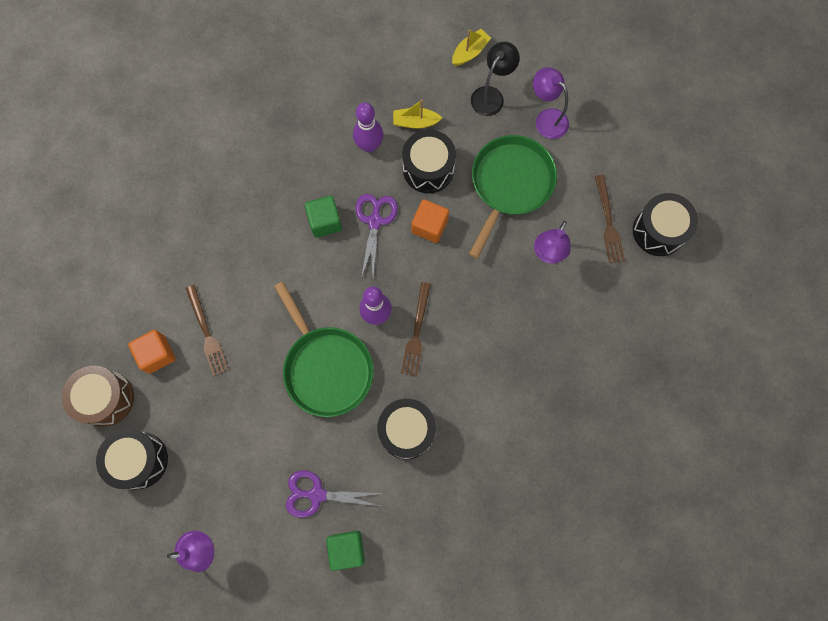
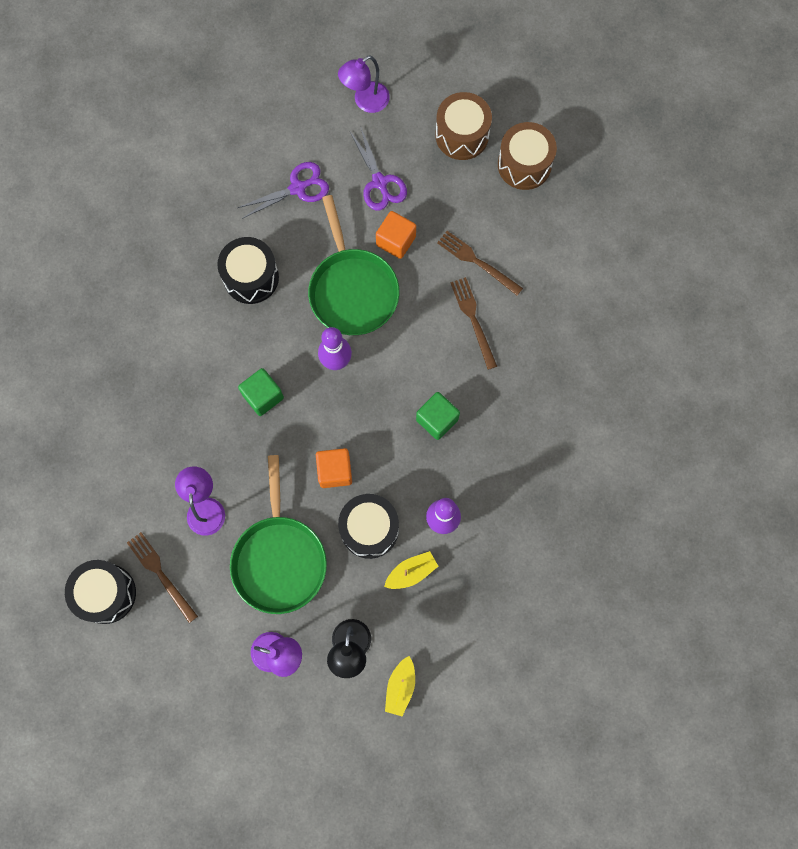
camera: 150 degrees right, 0 degrees up
(139, 460) = (462, 135): black drum -> brown drum
(157, 354) = (507, 221): orange cube -> orange cube (396, 241)
(326, 368) = (352, 290): green pan -> green pan turned 135 degrees counterclockwise
(347, 549) = (248, 162): green cube -> green cube (263, 396)
(375, 221) = (390, 447): purple scissors -> purple scissors (379, 182)
(416, 332) = (290, 365): brown fork -> brown fork (473, 320)

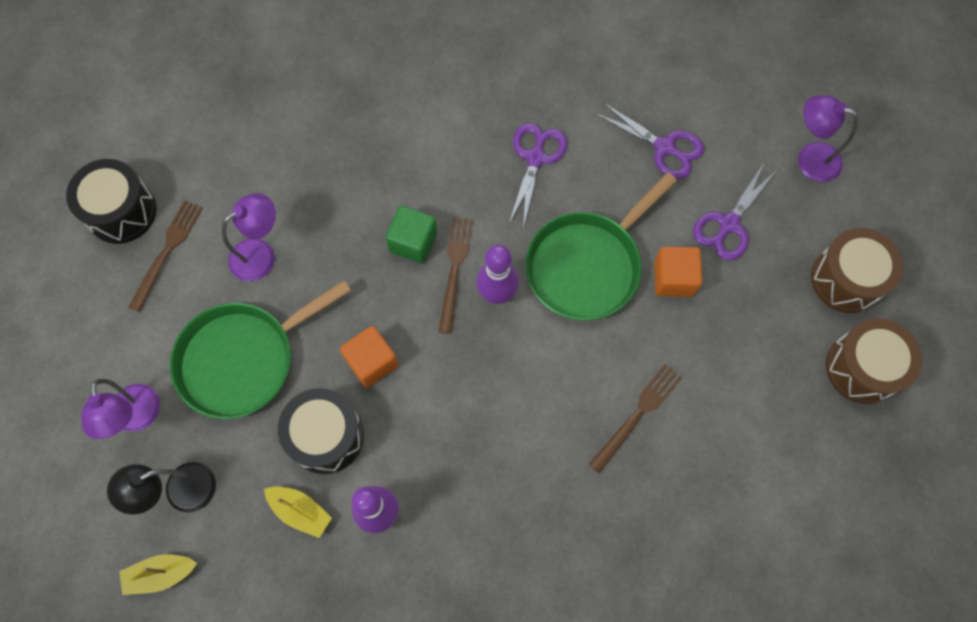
camera: 60 degrees right, 5 degrees down
(251, 277) = (535, 158): black drum -> purple scissors
(437, 419) = (494, 440): green cube -> none
(477, 262) = (709, 380): brown fork -> brown fork (455, 269)

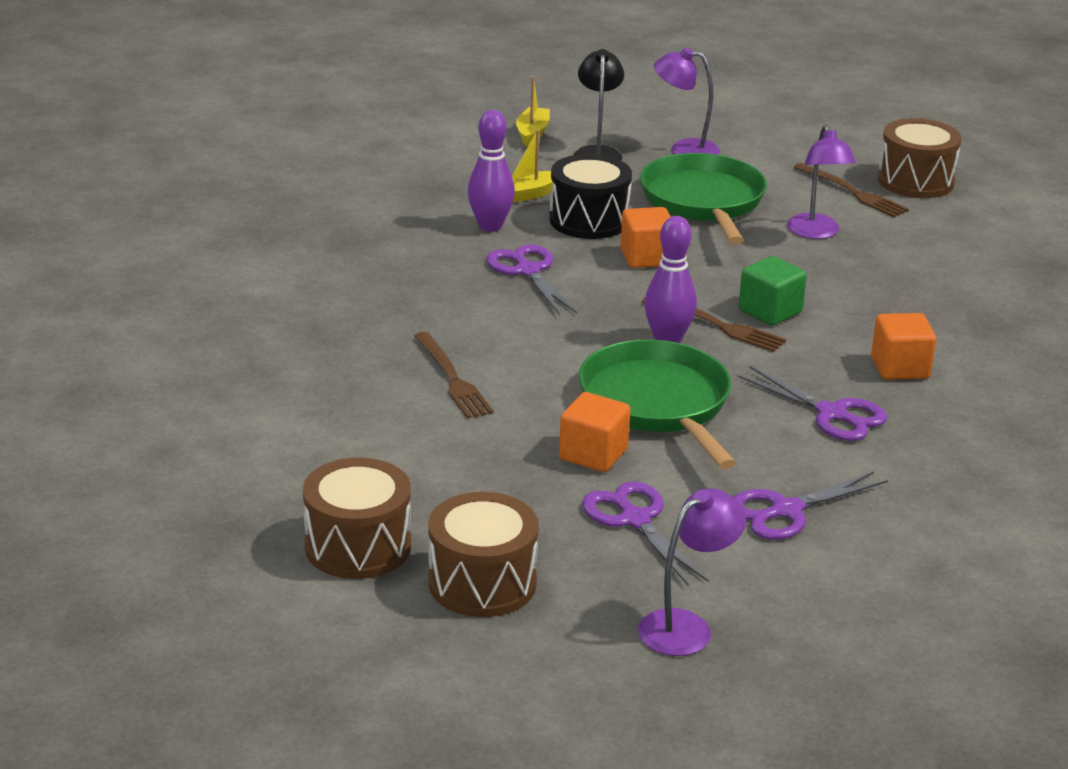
camera: 115 degrees right, 40 degrees down
(121, 212) = (915, 181): black drum -> brown drum
(444, 442) = (528, 271): none -> purple scissors
(449, 137) = (900, 367): none -> orange cube

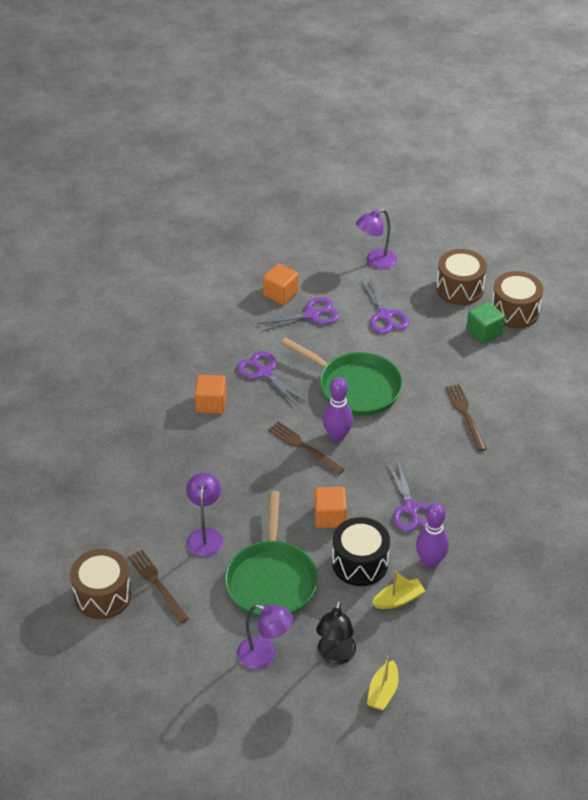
camera: 170 degrees left, 15 degrees up
(593, 454) = (397, 356): orange cube -> orange cube (280, 294)
(657, 403) = (355, 387): green pan -> green pan turned 45 degrees counterclockwise
(770, 311) = (267, 457): green cube -> green cube (484, 332)

